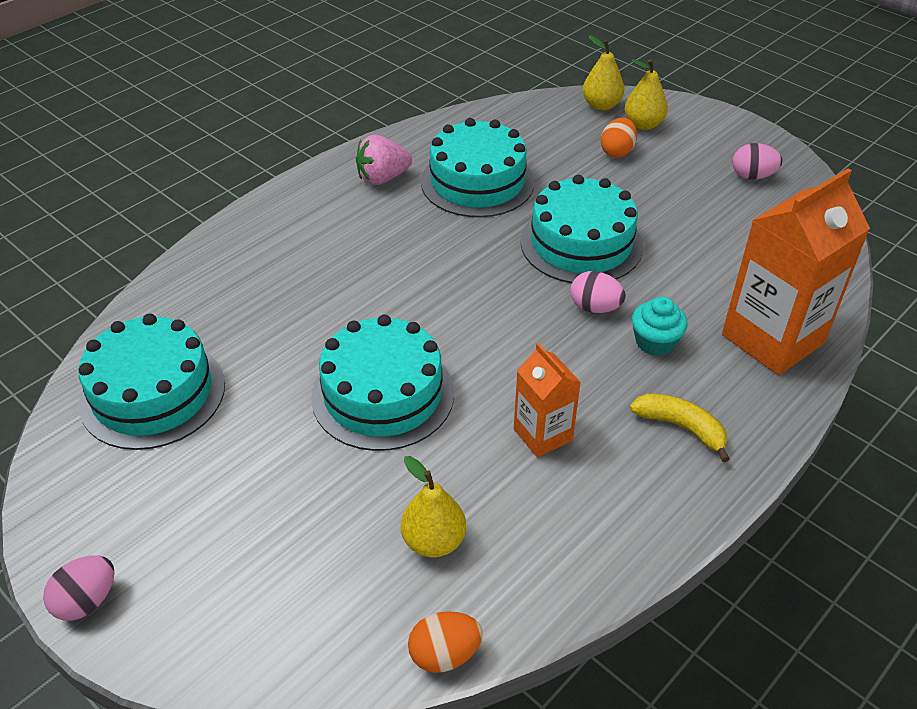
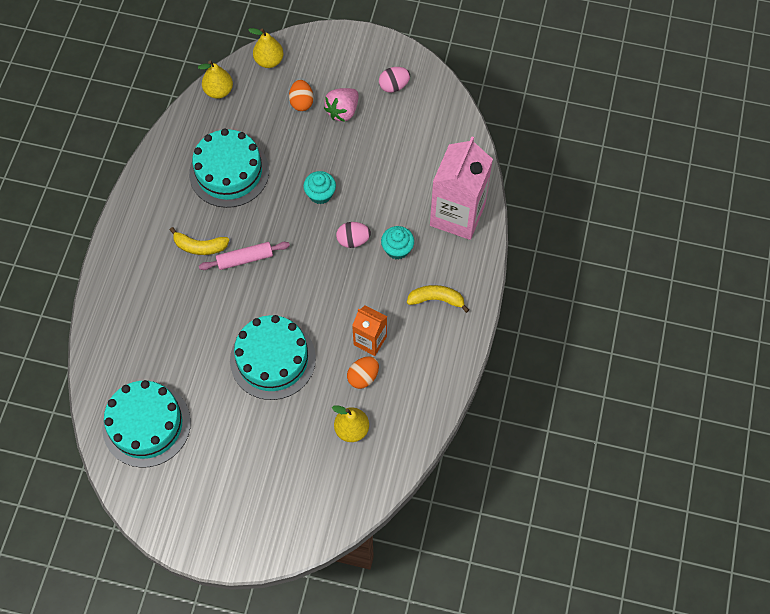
camera: 30 degrees left, 20 degrees up
(87, 601) = (208, 550): pink egg -> none
(382, 178) = (167, 198): pink strawberry -> pink strawberry (343, 111)
(384, 236) = (200, 246): none -> yellow banana
(431, 270) = (245, 259): none -> pink rolling pin
(444, 654) = (390, 481): orange egg -> orange egg (363, 377)
(581, 243) = (320, 194): turquoise cake -> turquoise cupcake
(643, 124) = (305, 68): yellow pear -> yellow pear (219, 91)
(772, 339) = (457, 215): orange carton -> pink carton

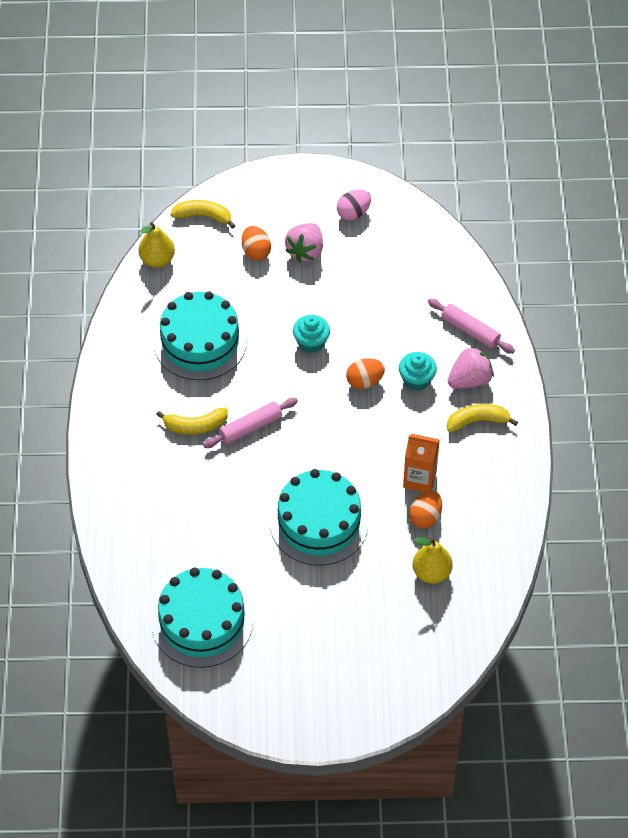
camera: 15 degrees left, 10 degrees down
(269, 61) = (203, 216): yellow pear -> yellow banana
(353, 240) = (364, 381): pink egg -> orange egg
(442, 260) = (469, 380): none -> pink strawberry
(457, 215) = (470, 330): pink carton -> pink rolling pin

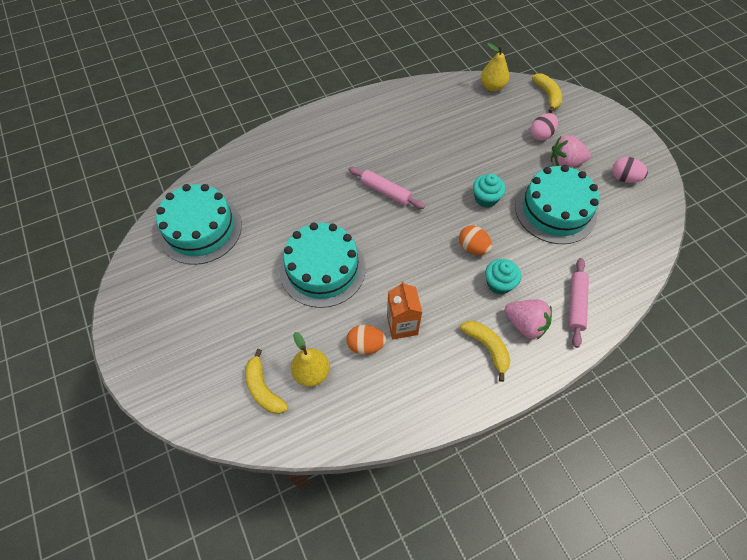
camera: 65 degrees right, 5 degrees up
(195, 426) = (367, 159): yellow banana -> yellow banana (263, 389)
(200, 342) = (441, 134): turquoise cake -> turquoise cake (555, 210)
(256, 252) = (541, 135): orange egg -> pink egg

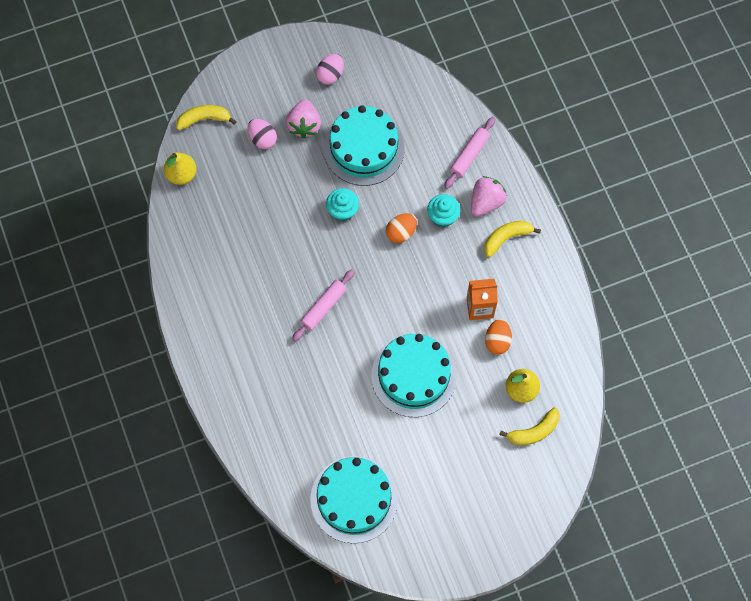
camera: 85 degrees left, 10 degrees up
(576, 304) = (469, 155): pink rolling pin -> pink rolling pin turned 75 degrees counterclockwise

